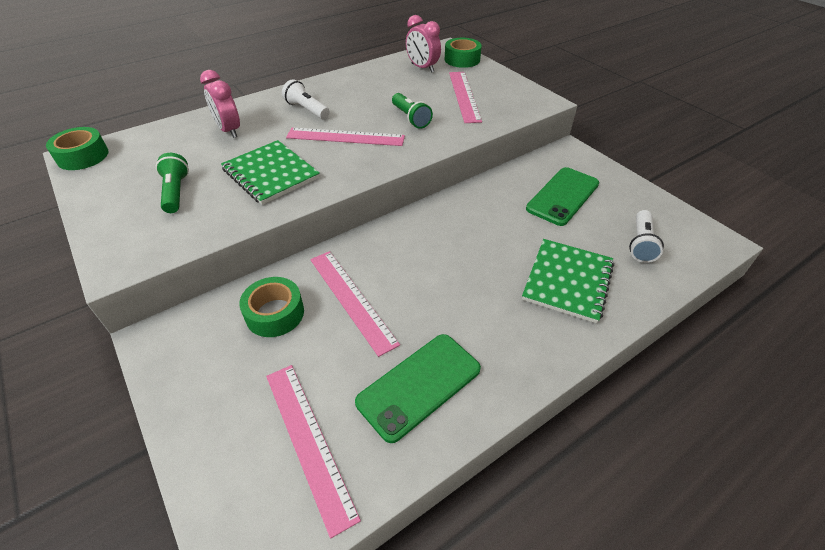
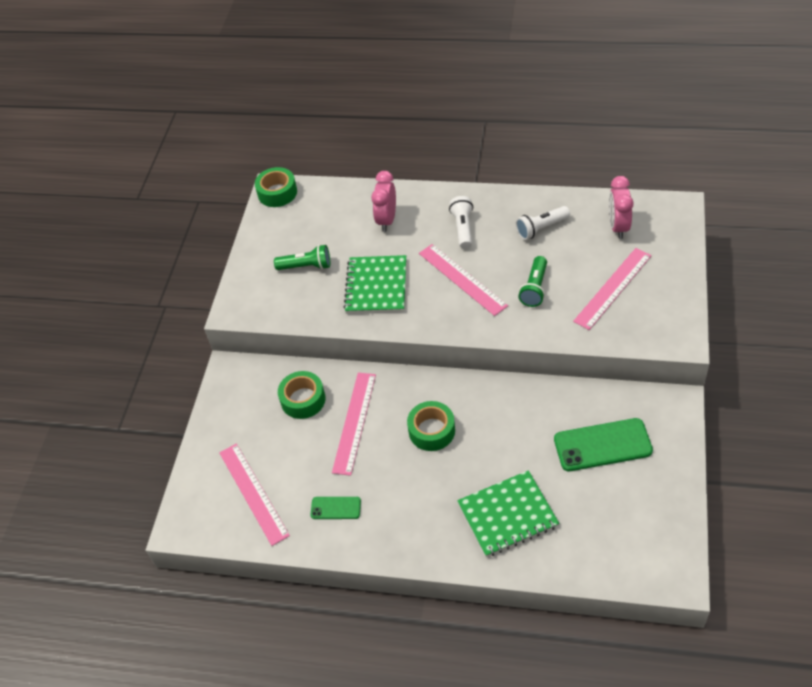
camera: 50 degrees right, 5 degrees up
(176, 192) = (306, 266): green flashlight -> green flashlight turned 60 degrees clockwise
(308, 441) = (253, 493): pink ruler -> pink ruler turned 45 degrees counterclockwise
(419, 385) = (335, 508): green phone -> green phone, size x0.53
(462, 59) = (672, 235): green tape -> green tape (432, 431)
(640, 244) = (606, 530): white flashlight -> white flashlight (541, 228)

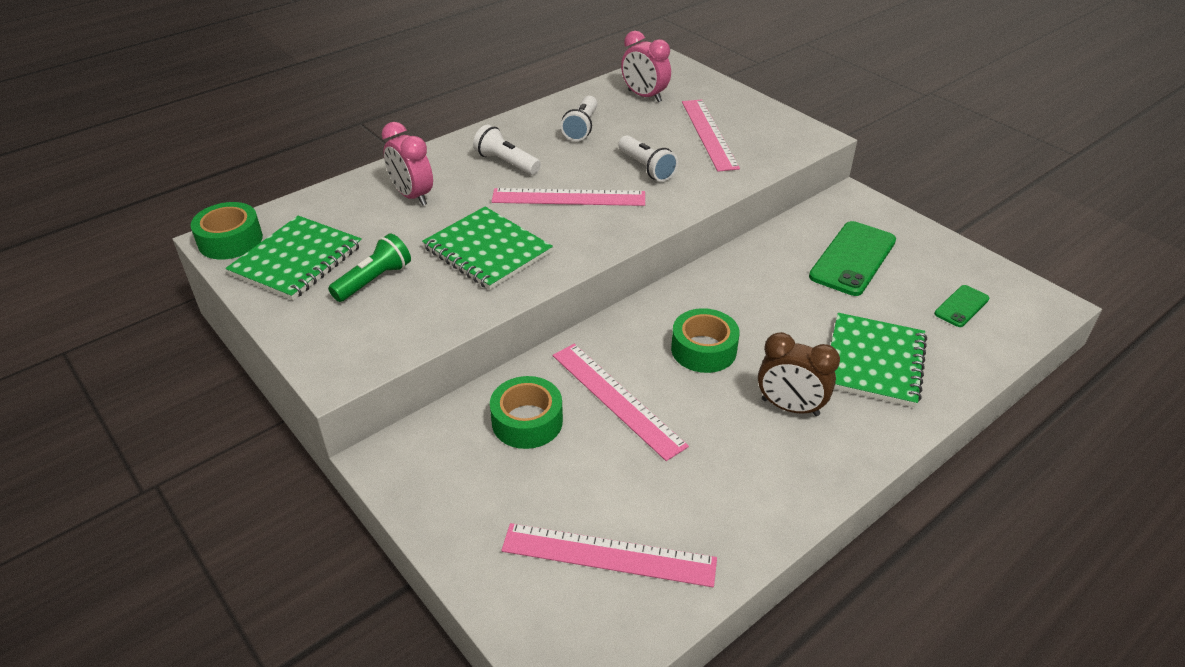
camera: 55 degrees left, 10 degrees down
(290, 227) = (297, 260): none -> green notebook
(335, 508) = (721, 488): green phone -> green phone (961, 306)
(425, 499) = (790, 407): none -> brown clock
(534, 288) = (646, 168): green flashlight -> white flashlight

